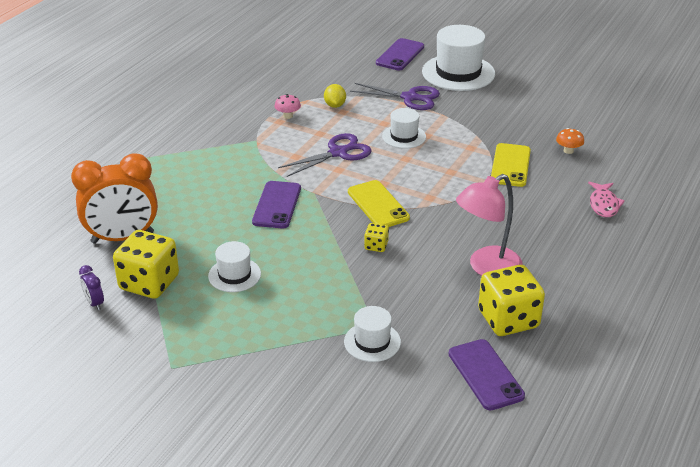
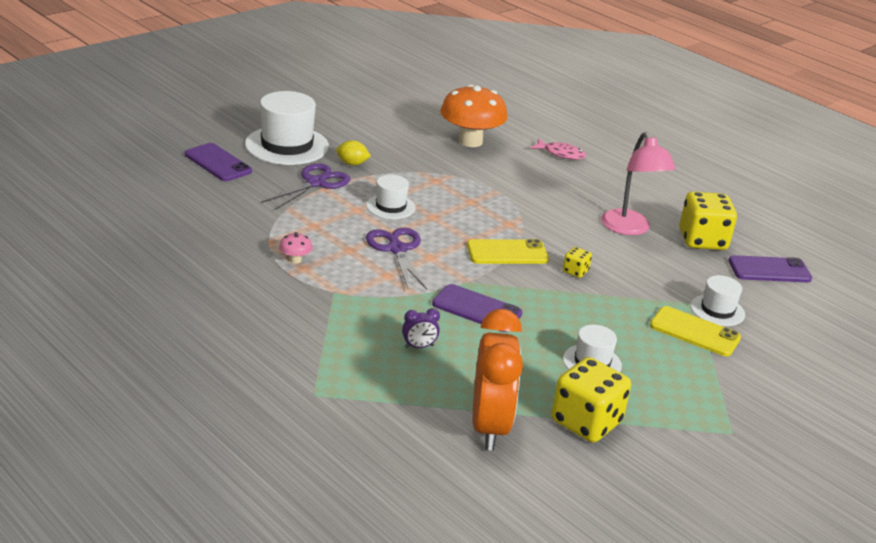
camera: 75 degrees left, 5 degrees down
(94, 303) = (610, 469): purple clock -> purple clock (419, 346)
(335, 105) = (296, 227): yellow lemon -> yellow lemon (352, 164)
(510, 165) = (478, 172): yellow phone -> yellow phone (694, 332)
(568, 151) = (470, 141): orange mushroom -> orange mushroom, size x2.47

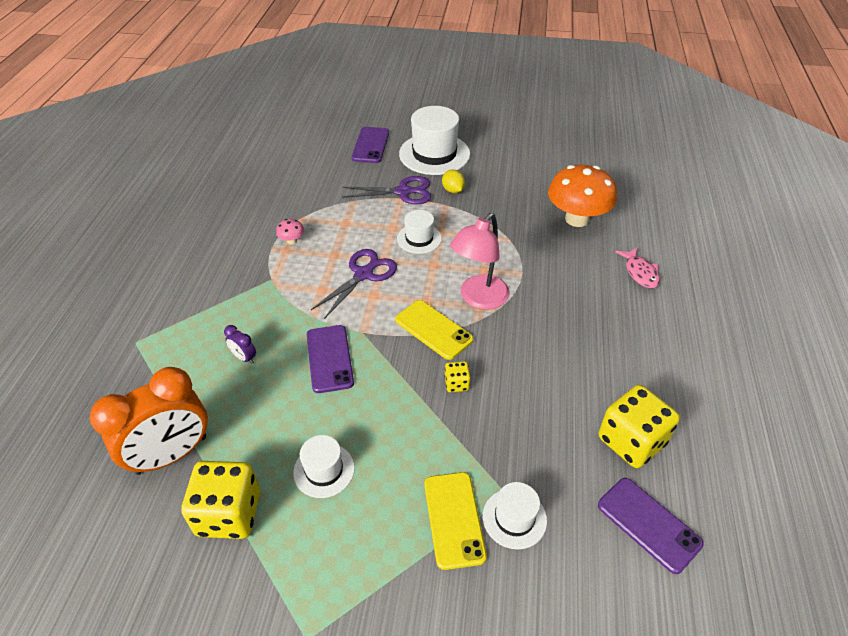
camera: 55 degrees right, 15 degrees up
(629, 229) = (577, 380): pink lamp -> pink lamp (478, 299)

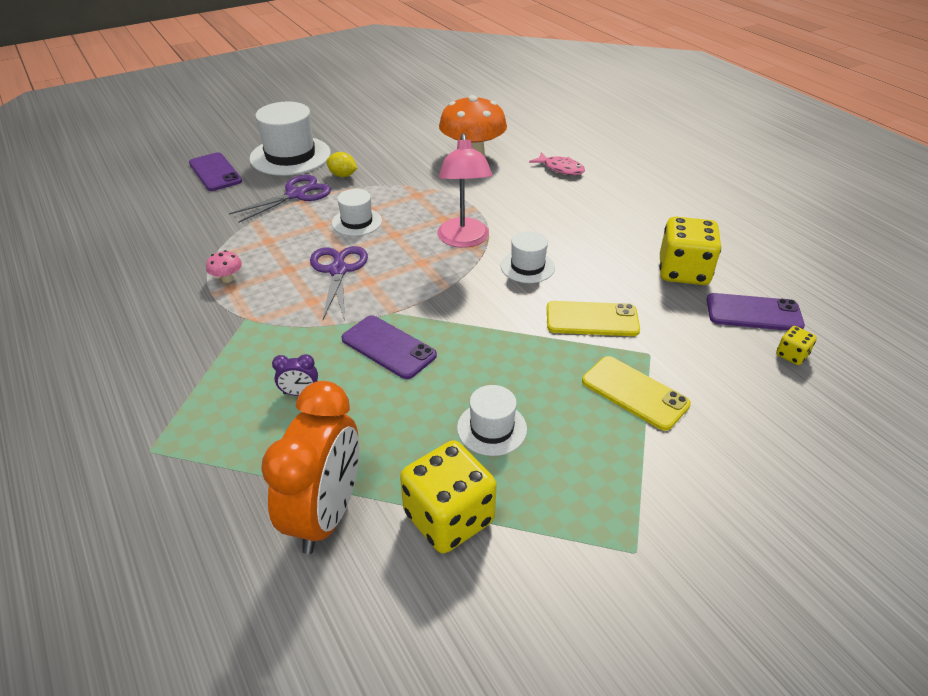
camera: 40 degrees left, 5 degrees down
(433, 330) = (454, 279): yellow phone -> yellow phone (592, 319)
(456, 384) = (521, 305): yellow dice -> yellow dice (791, 355)
(514, 518) = (673, 364): white hat -> white hat (527, 267)

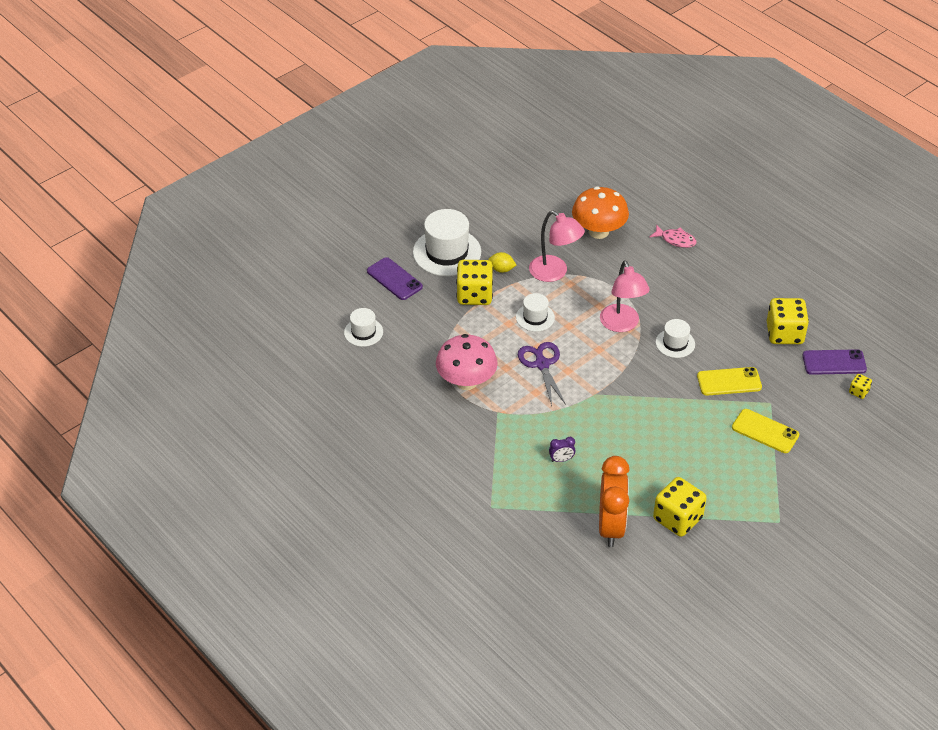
camera: 10 degrees left, 5 degrees up
(227, 278) = (466, 381): pink mushroom -> pink mushroom, size x2.47
(297, 194) = (474, 295): purple scissors -> yellow dice
(388, 347) = (603, 421): purple phone -> none
(403, 184) = (554, 273): none -> pink lamp
(492, 428) = (685, 466): white hat -> white hat (363, 332)

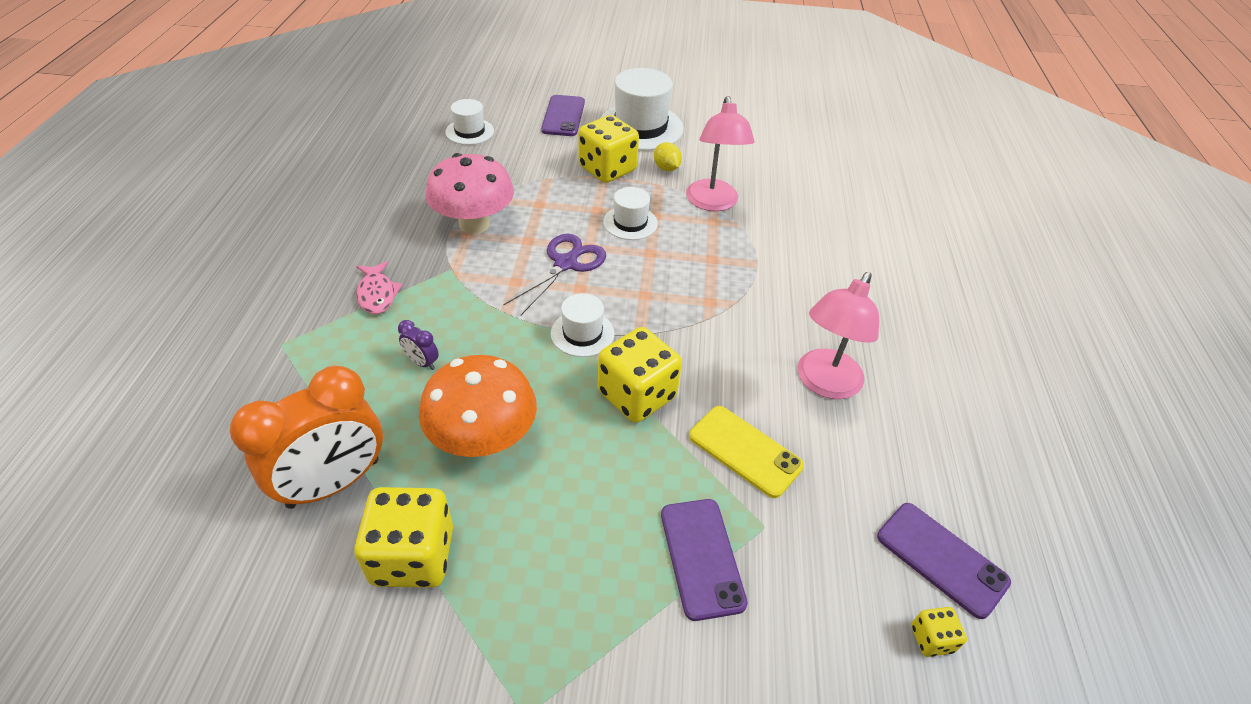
camera: 45 degrees right, 0 degrees up
(598, 231) = (816, 202): orange mushroom -> orange mushroom (483, 439)
(622, 325) = (708, 292): pink lamp -> pink lamp (824, 384)
(675, 240) = (897, 263): pink fish -> pink fish (377, 294)
(675, 343) = (741, 355): white hat -> white hat (582, 333)
(765, 431) = (701, 557): yellow phone -> purple phone
(784, 333) = (909, 459): yellow dice -> yellow dice (637, 395)

